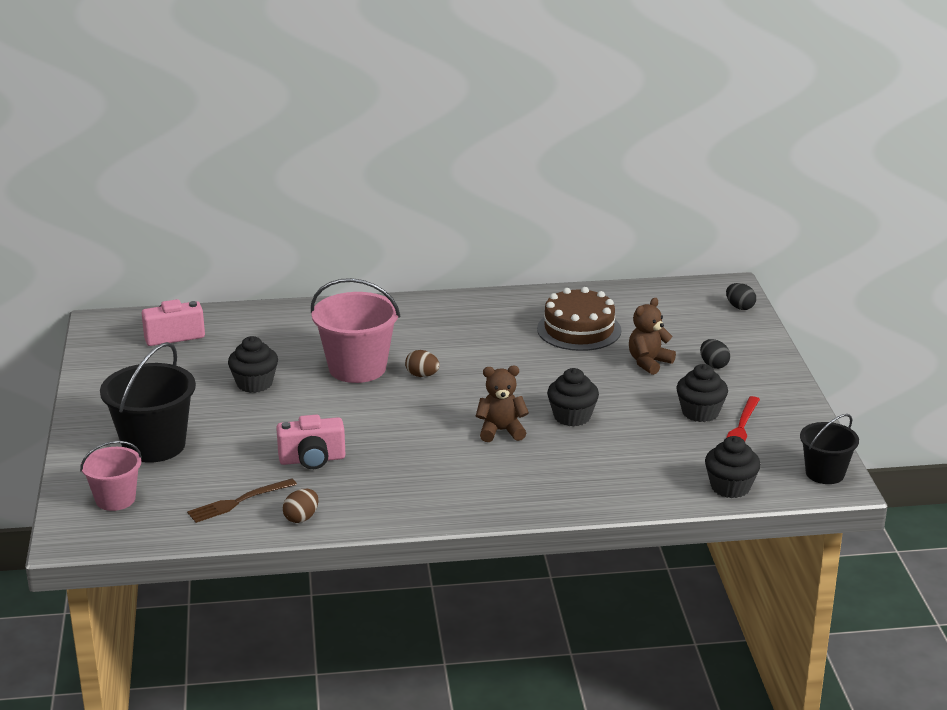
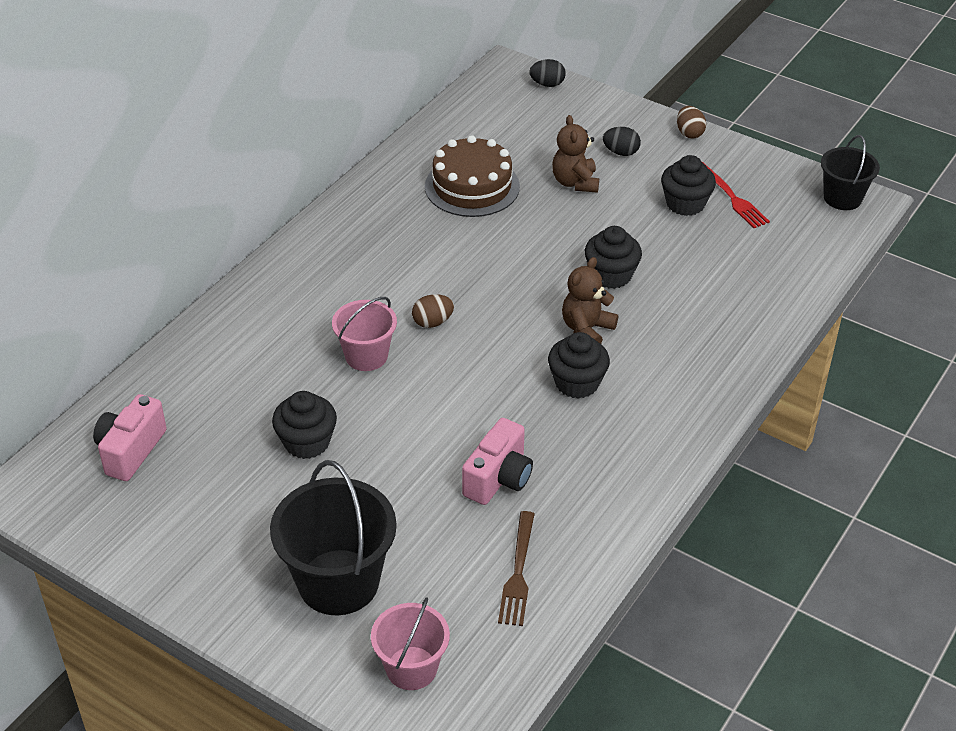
camera: 50 degrees left, 15 degrees up
(301, 518) = (594, 542): brown egg -> brown egg (689, 133)
(357, 368) = (366, 356): pink bucket -> pink bucket, size x0.61
(730, 487) = (812, 256): black cupcake -> black cupcake (577, 383)

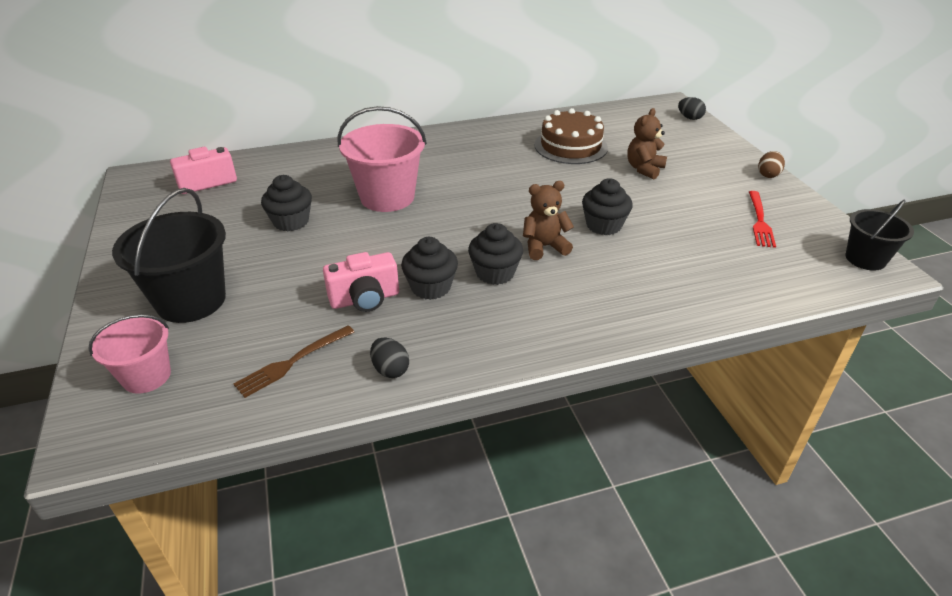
camera: 40 degrees right, 5 degrees down
(366, 356) = (387, 197): pink bucket -> pink bucket, size x1.65
(432, 322) = (450, 199): brown egg -> none
(621, 152) = (699, 166): black egg -> black egg (390, 369)
(685, 204) = (715, 210): black cupcake -> black cupcake (431, 287)

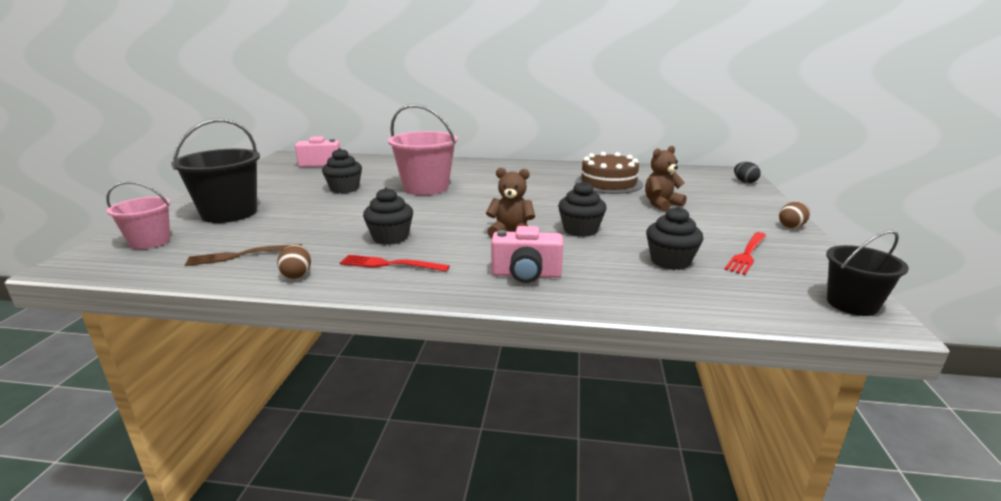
camera: 25 degrees right, 15 degrees down
(365, 299) = (335, 234): pink camera -> pink camera (526, 275)
(390, 369) = (297, 275): black egg -> brown egg
(470, 325) = (389, 264): none -> red fork
(495, 273) = (450, 239): black cupcake -> black cupcake (670, 261)

